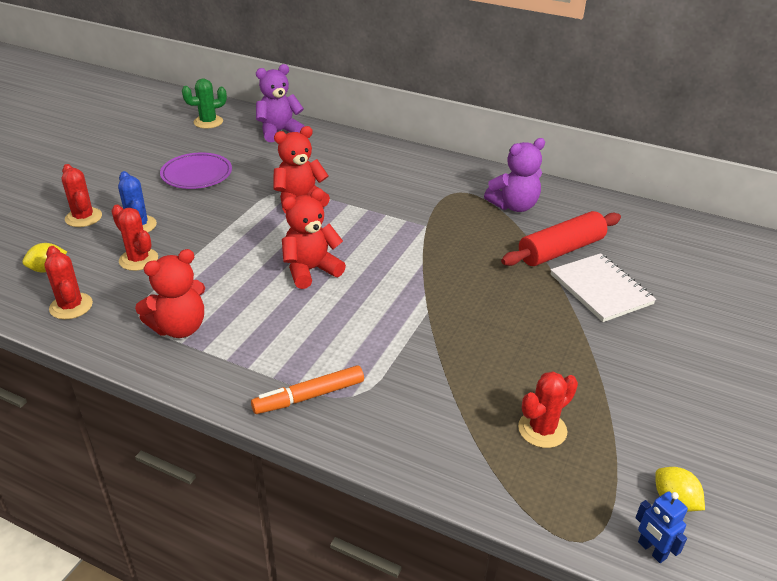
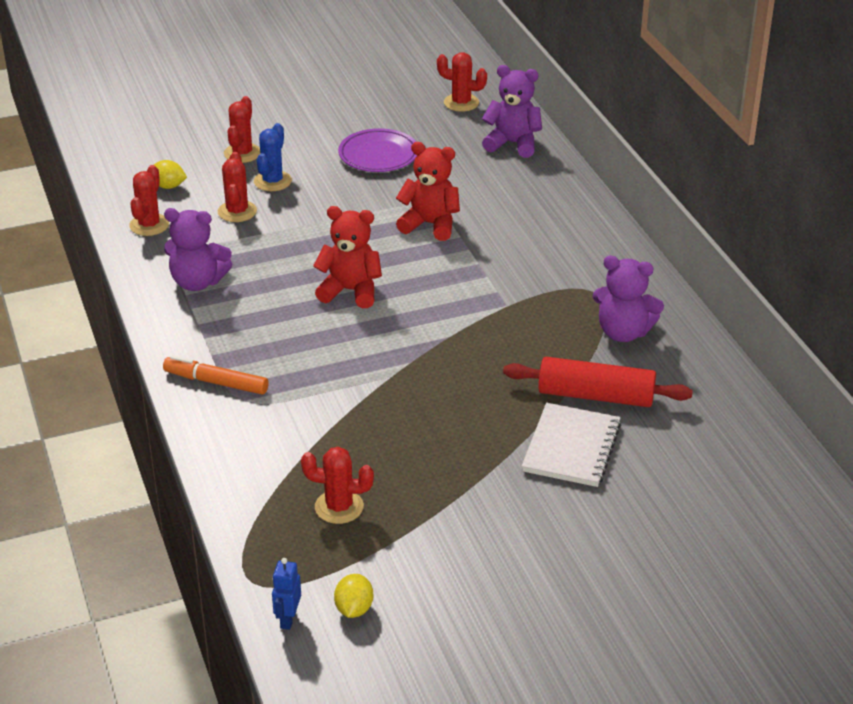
camera: 45 degrees right, 0 degrees up
(179, 328) = (198, 282): red teddy bear -> purple teddy bear
(208, 122) = (461, 103): green cactus -> red cactus

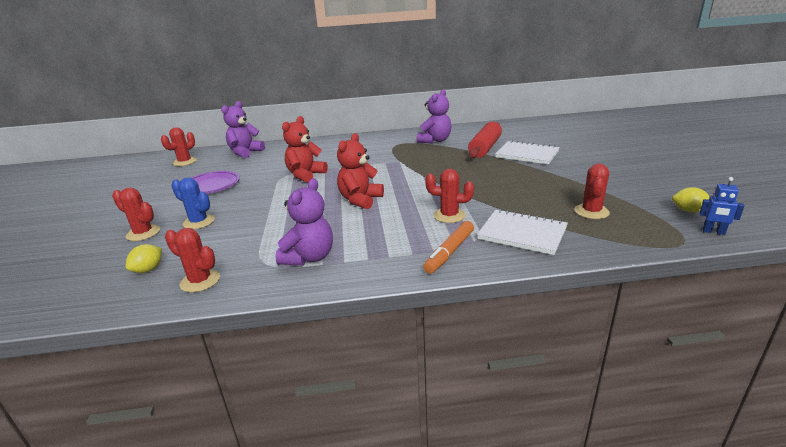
camera: 75 degrees left, 10 degrees down
(237, 211) = (224, 237): red cactus -> red cactus (449, 216)
(266, 439) = (522, 234): none -> white notebook

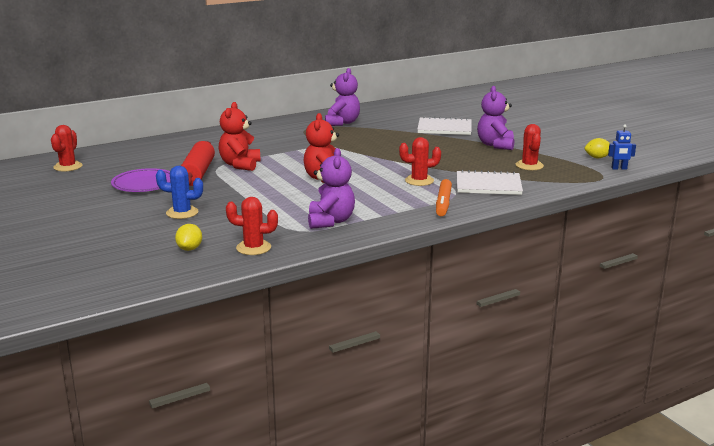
camera: 25 degrees left, 5 degrees down
(143, 233) = (135, 227): red cactus -> none
(245, 152) = (133, 151): purple teddy bear -> purple teddy bear (495, 145)
(485, 148) = (400, 126): red rolling pin -> red rolling pin (197, 173)

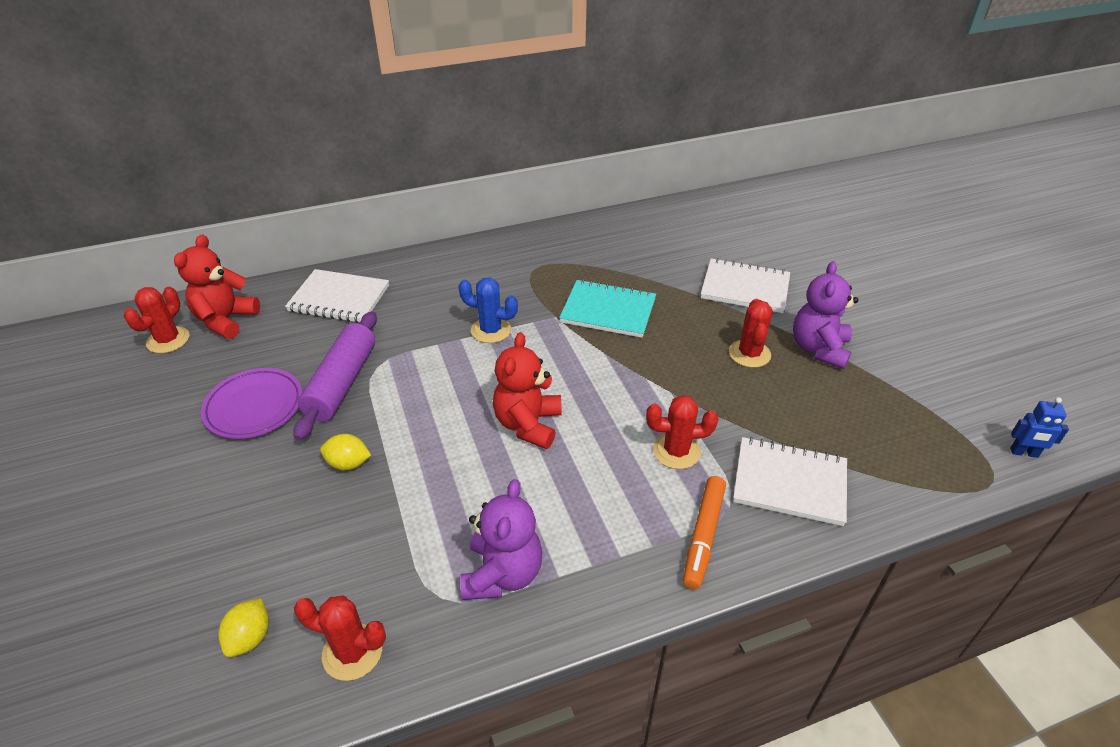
camera: 10 degrees right, 20 degrees up
(177, 146) = (339, 298): none -> white notebook
(182, 213) = (279, 508): blue cactus -> blue cactus (491, 330)
(197, 173) = (342, 383): red rolling pin -> purple rolling pin
(240, 165) = (411, 365): red teddy bear -> red teddy bear (226, 320)
(342, 123) = (593, 256): purple teddy bear -> none
(360, 140) = (608, 311): none -> turquoise notebook
(529, 166) = (867, 423): red cactus -> red cactus (749, 354)
(597, 157) = (987, 410): yellow lemon -> yellow lemon (348, 463)

